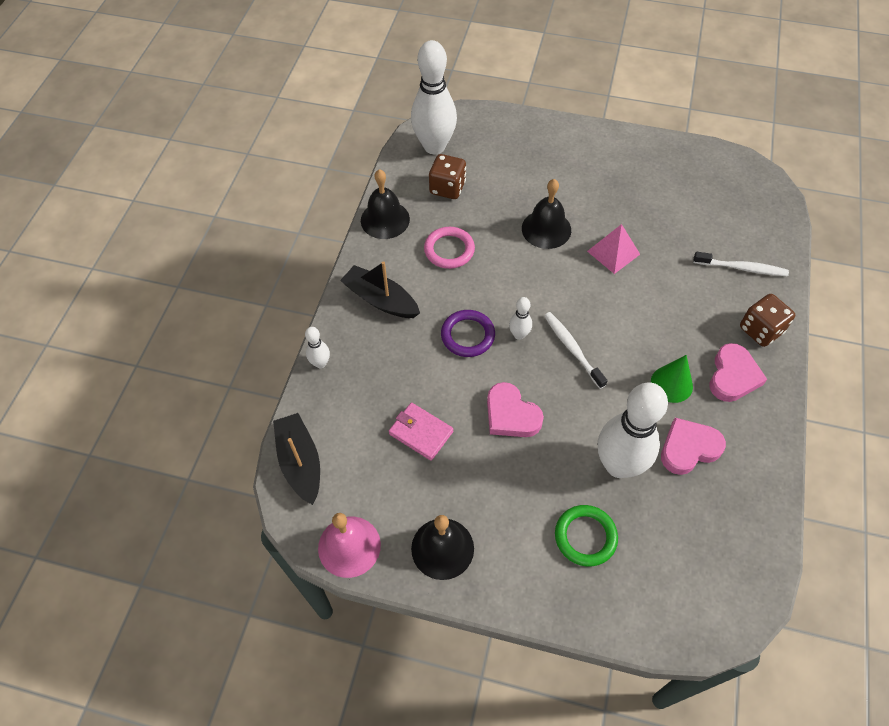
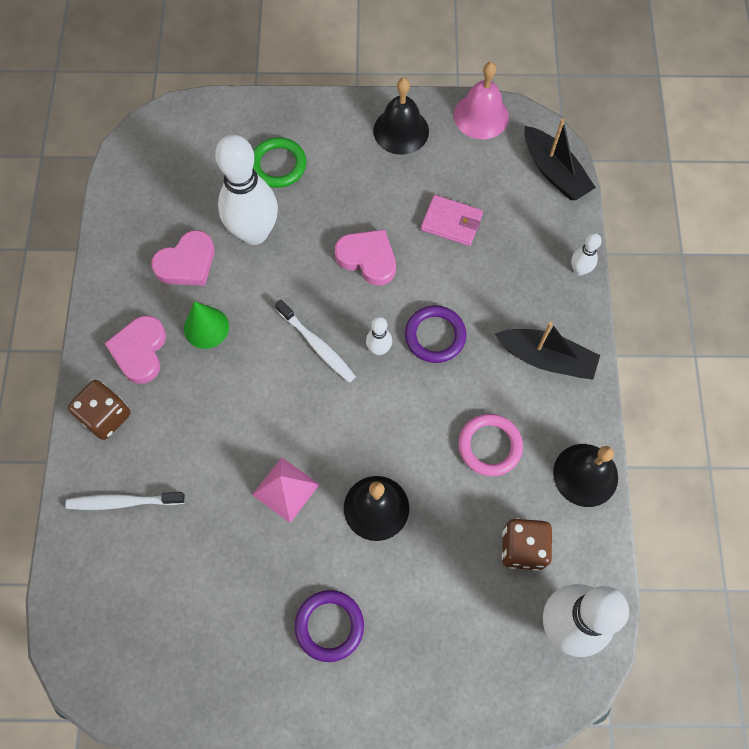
camera: 165 degrees right, 10 degrees up
(592, 173) = (329, 626): none -> purple ring

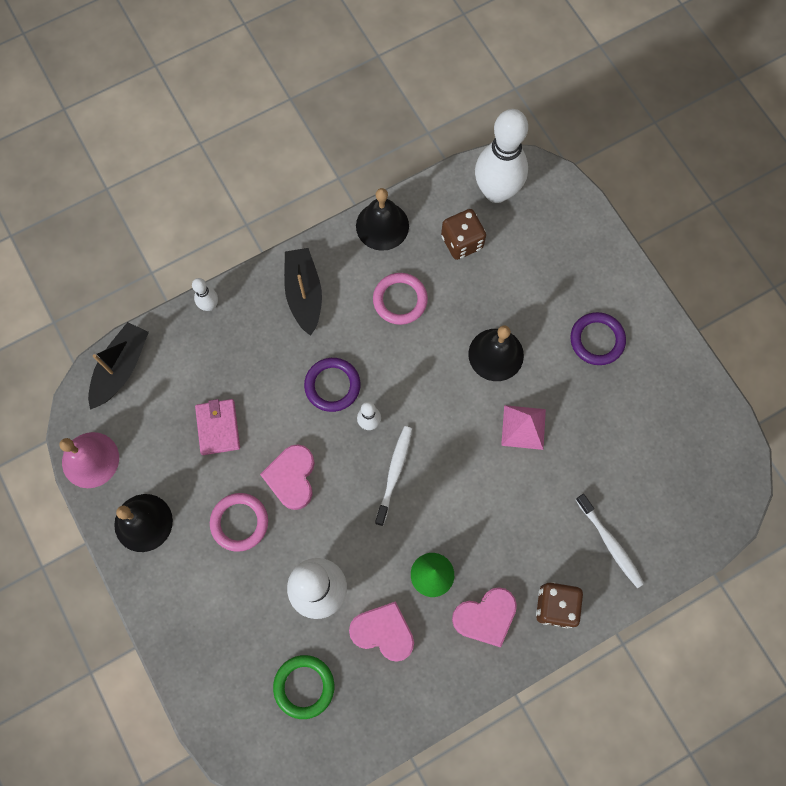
camera: 120 degrees left, 5 degrees up
(278, 165) = (239, 613): green ring -> green ring (304, 686)
(354, 200) = (239, 522): none -> pink ring

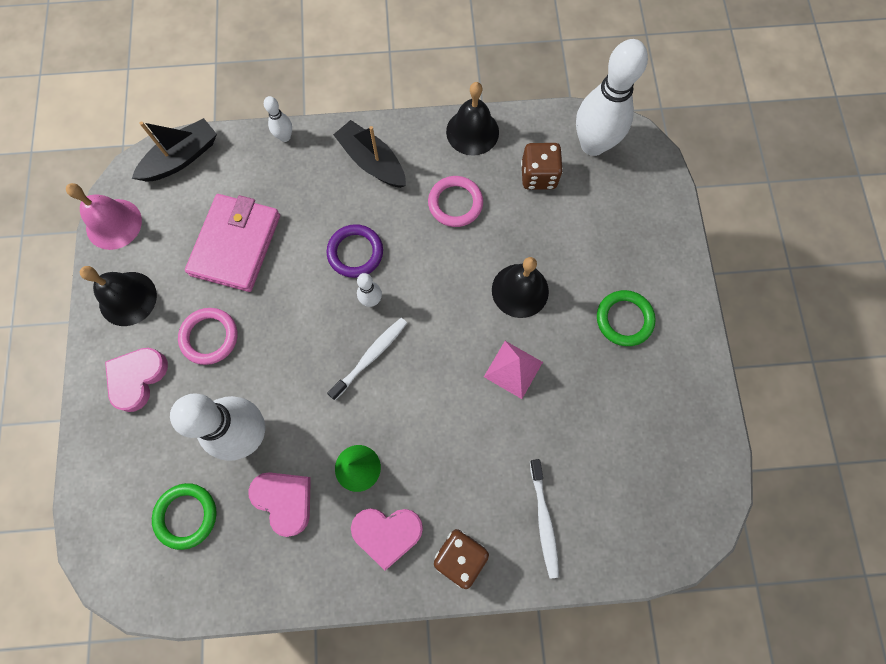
camera: 25 degrees right, 0 degrees up
(218, 427) = (236, 245): pink wallet -> pink wallet, size x1.73
(292, 477) = (276, 318): pink heart -> pink heart (137, 378)
(304, 294) = (372, 162): black boat -> black boat turned 60 degrees counterclockwise
(597, 340) = (624, 319): purple ring -> green ring

